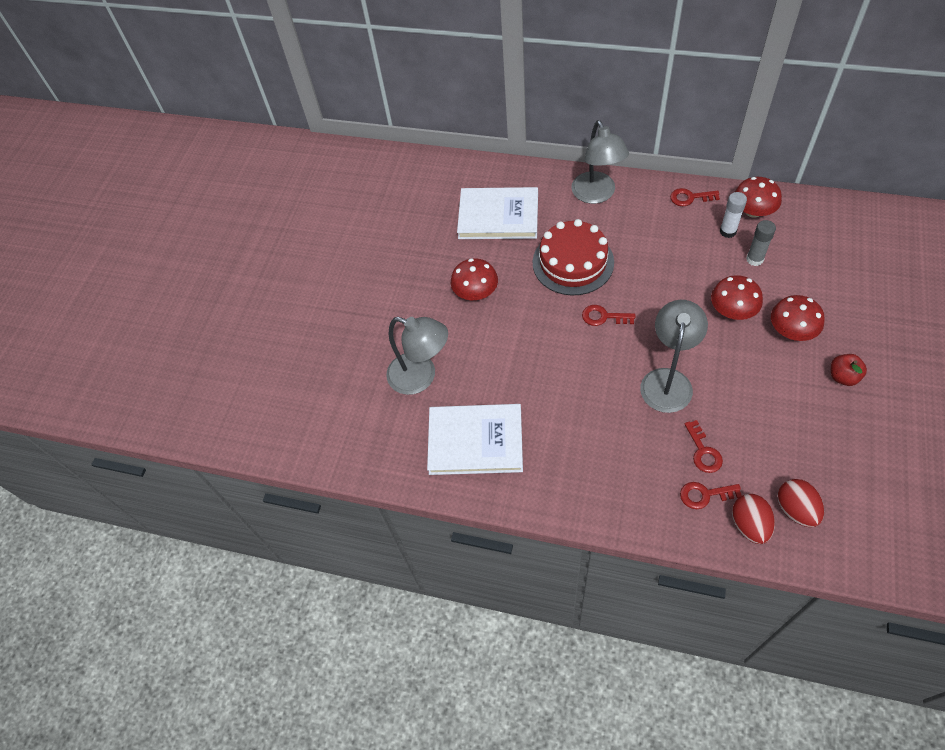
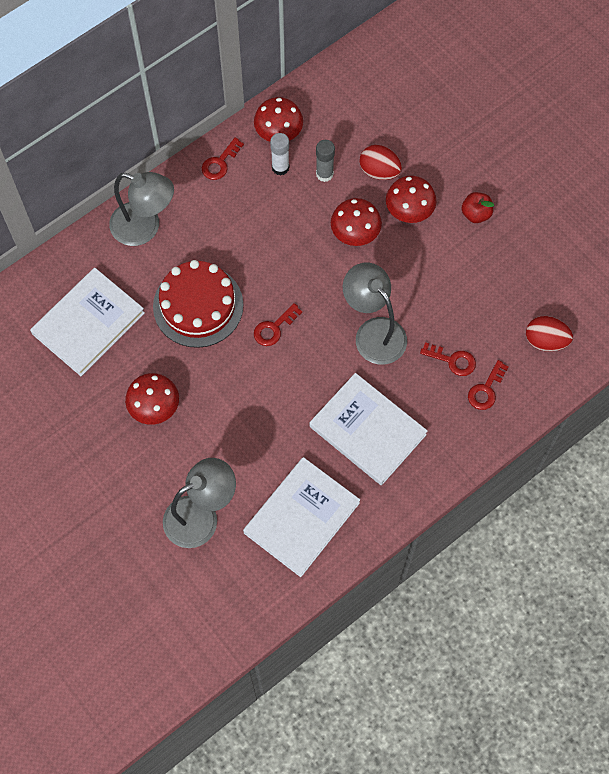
camera: 60 degrees left, 10 degrees up
(585, 434) = (367, 430): none -> white book
(749, 525) = (531, 381): red egg -> red egg (379, 171)

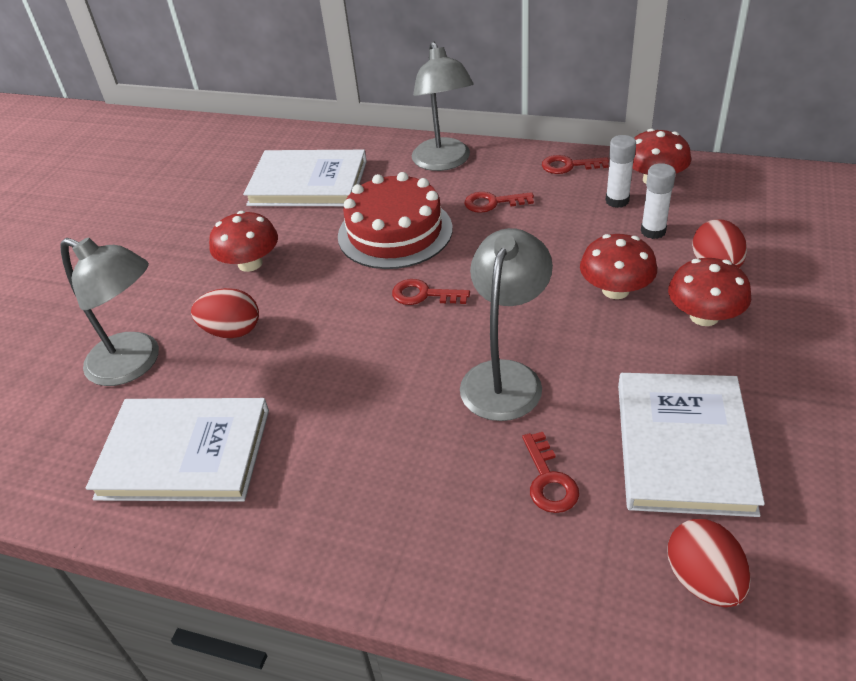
camera: 60 degrees right, 25 degrees down
(216, 448) = (232, 331): none -> red egg
(324, 174) = (653, 231): grey glue stick -> white glue stick
(367, 430) = (361, 449): white book -> white book (683, 446)
(476, 214) = (785, 378): red apple -> none
(486, 389) = (543, 549): red key -> red key (493, 203)

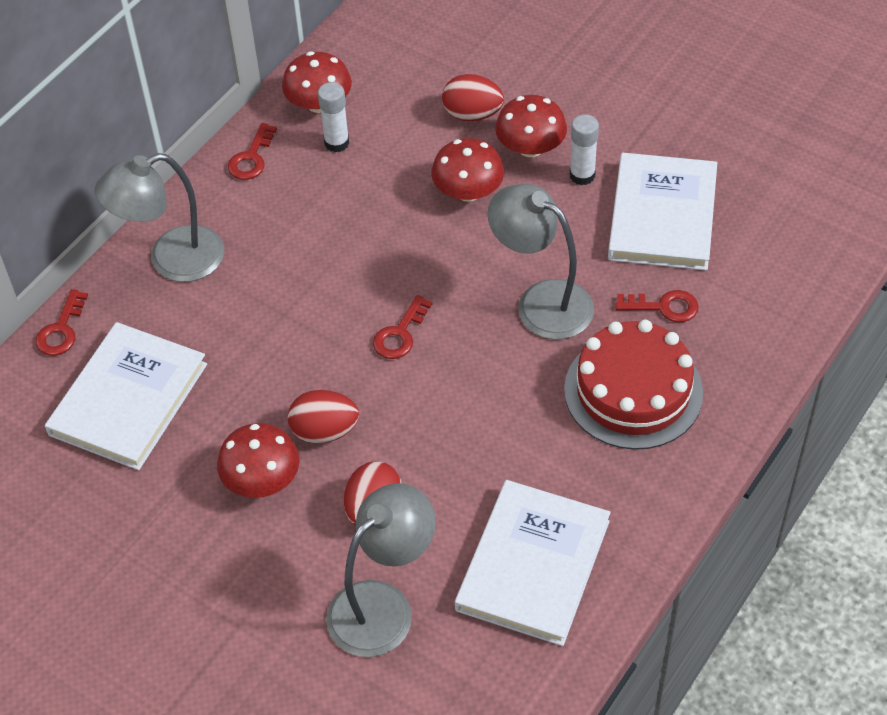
camera: 75 degrees left, 10 degrees up
(395, 232) = (281, 335): red cake -> red cake (633, 391)
(444, 162) = (172, 260): grey lamp -> grey lamp turned 150 degrees clockwise
(493, 203) = (279, 239): red key -> red key (61, 330)
(653, 231) = (400, 135): white glue stick -> white glue stick (582, 175)
(683, 446) = (662, 216): white book -> white book turned 75 degrees clockwise
(703, 580) = (778, 250): red egg -> red egg (324, 431)

